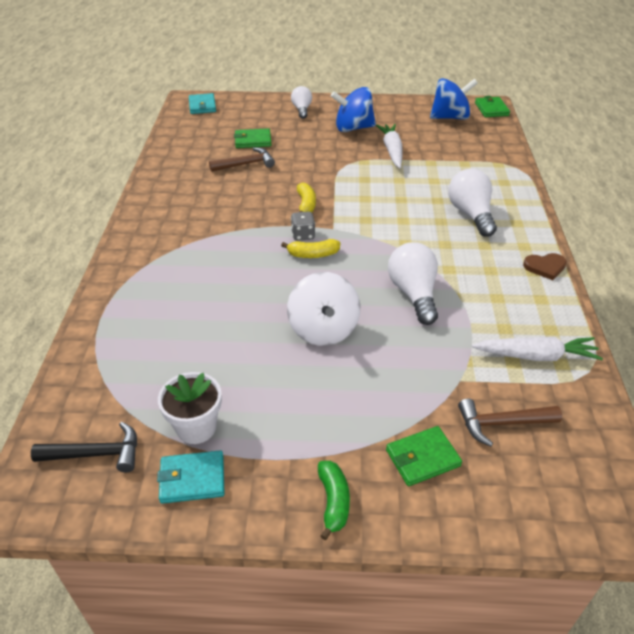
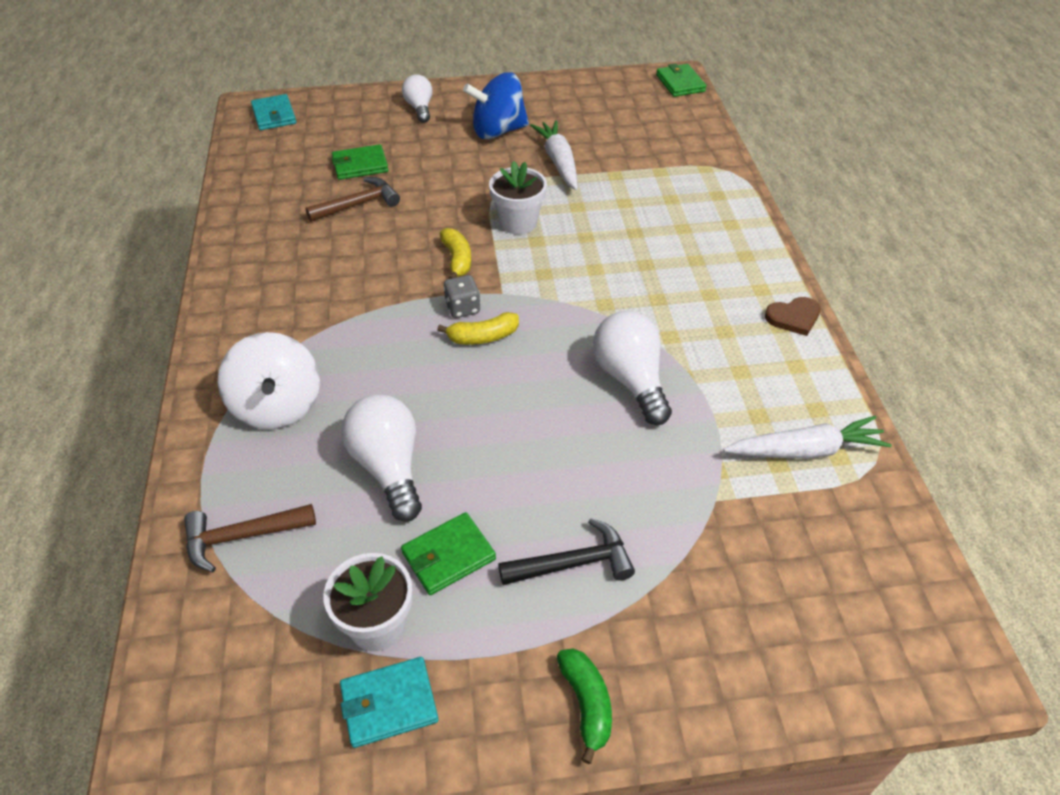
camera: 10 degrees left, 5 degrees up
(96, 454) = (245, 688): black hammer -> black hammer (574, 563)
(323, 329) = (521, 450): white spinning top -> white spinning top (278, 406)
(354, 186) = (518, 223): none -> white flower pot
(422, 458) = (689, 621): green wallet -> green wallet (448, 556)
(450, 117) = (627, 101): blue spinning top -> none
(471, 214) = (683, 249): white light bulb -> white light bulb (389, 467)
(501, 423) = (780, 555): brown hammer -> brown hammer (241, 537)

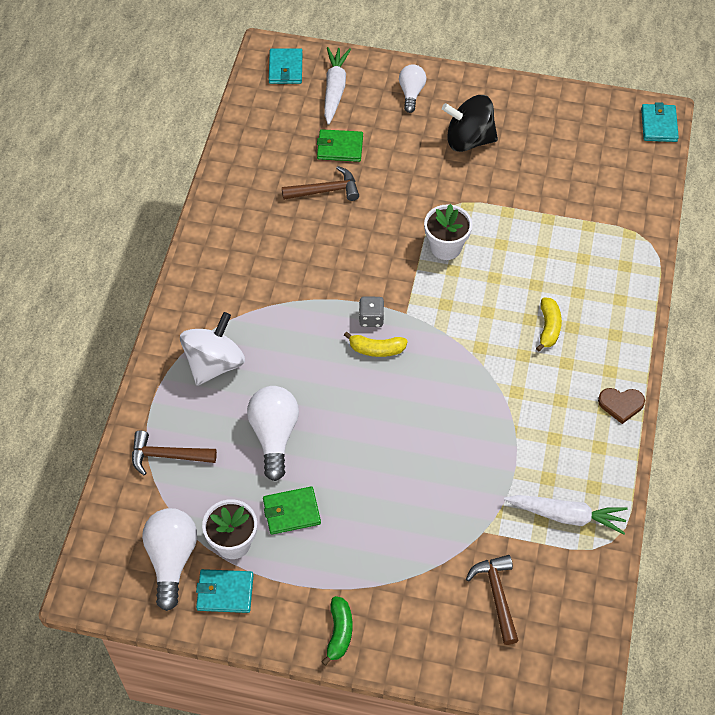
camera: 20 degrees right, 10 degrees up
(278, 406) = (214, 363): white spinning top -> white spinning top turned 150 degrees counterclockwise
(457, 260) = (383, 271): yellow banana -> yellow banana (548, 328)
(498, 131) = (469, 140): blue spinning top -> black spinning top
(558, 162) = (506, 190): white carrot -> white carrot (334, 89)
(574, 563) = (369, 543): black hammer -> none
(631, 380) = (469, 420): white light bulb -> white light bulb (172, 559)
(680, 83) = (659, 125): green wallet -> turquoise wallet
(776, 574) = (497, 595): none -> brown hammer

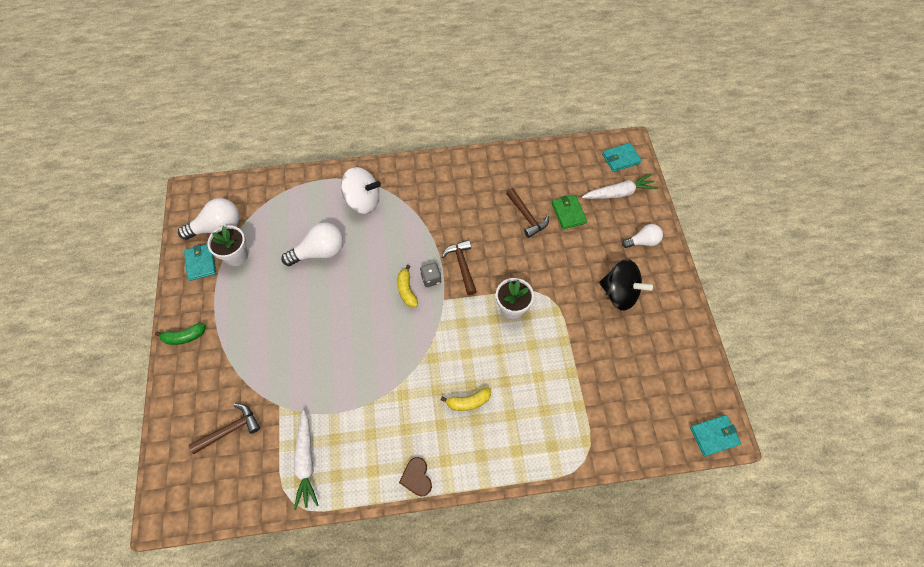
camera: 70 degrees right, 5 degrees up
(167, 456) = (288, 200): brown hammer -> brown hammer (462, 265)
(291, 512) = (266, 280): green wallet -> none
(469, 140) = (619, 293): black spinning top -> black spinning top turned 135 degrees clockwise

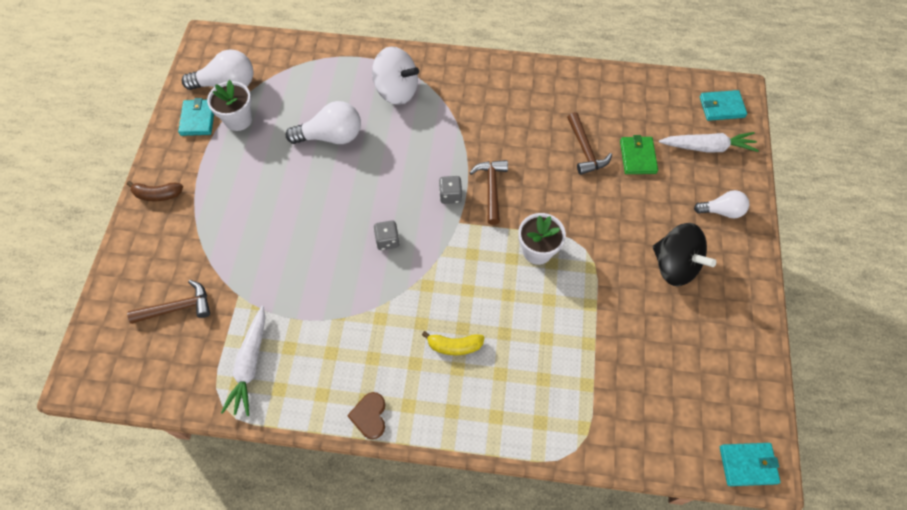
camera: 15 degrees right, 0 degrees up
(184, 337) = (157, 195): green banana -> brown banana
(390, 328) = (387, 240): none -> grey dice
(406, 290) = (418, 202): yellow banana -> none

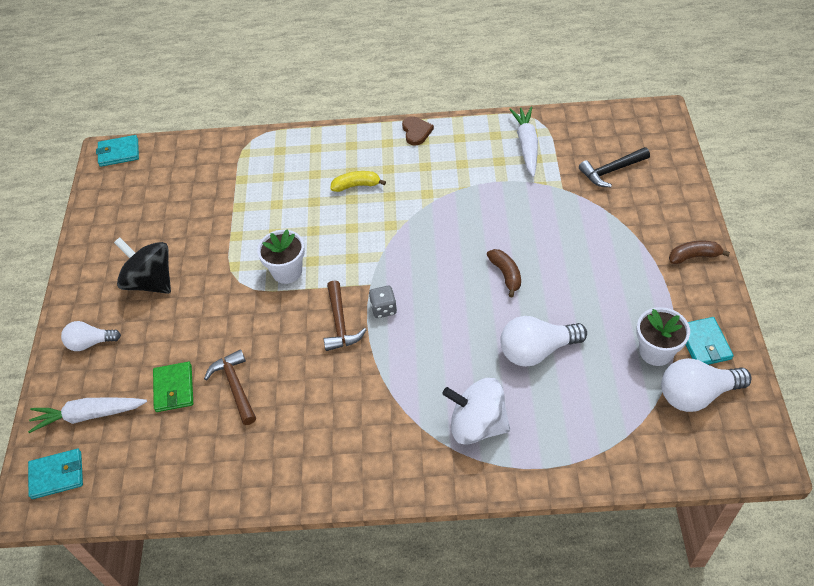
camera: 175 degrees right, 10 degrees down
(178, 307) = (611, 171): brown hammer -> black hammer
(331, 208) = (506, 274): none -> brown banana
(387, 240) = (438, 255): grey dice -> none

